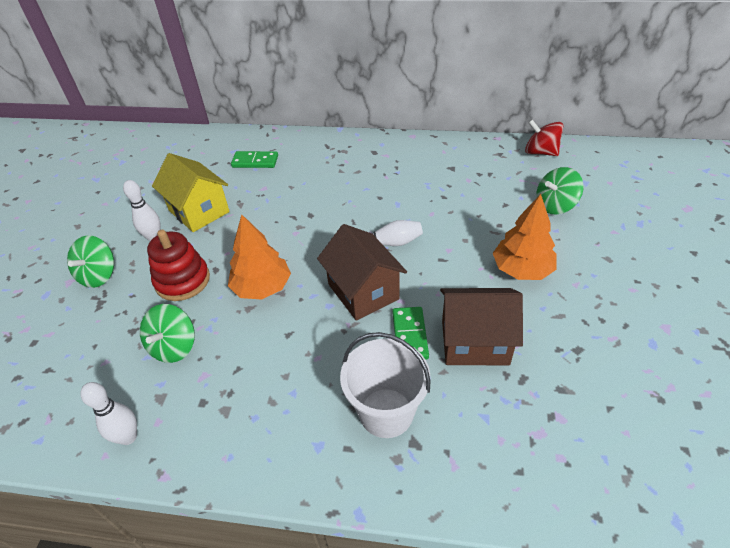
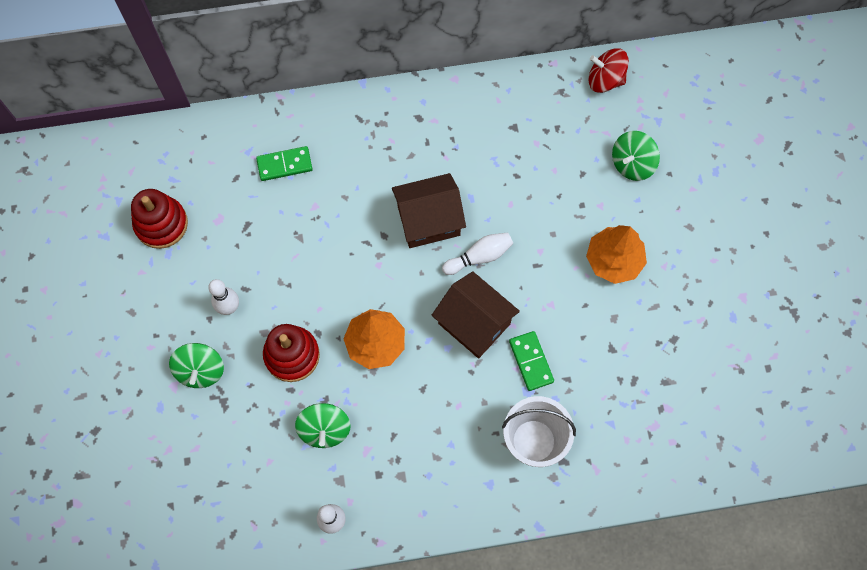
camera: 20 degrees left, 25 degrees up
(141, 179) = (161, 224): none -> red stacking toy
(199, 211) = (258, 258): yellow house -> none
(474, 342) = (588, 354): brown house -> brown house (428, 221)

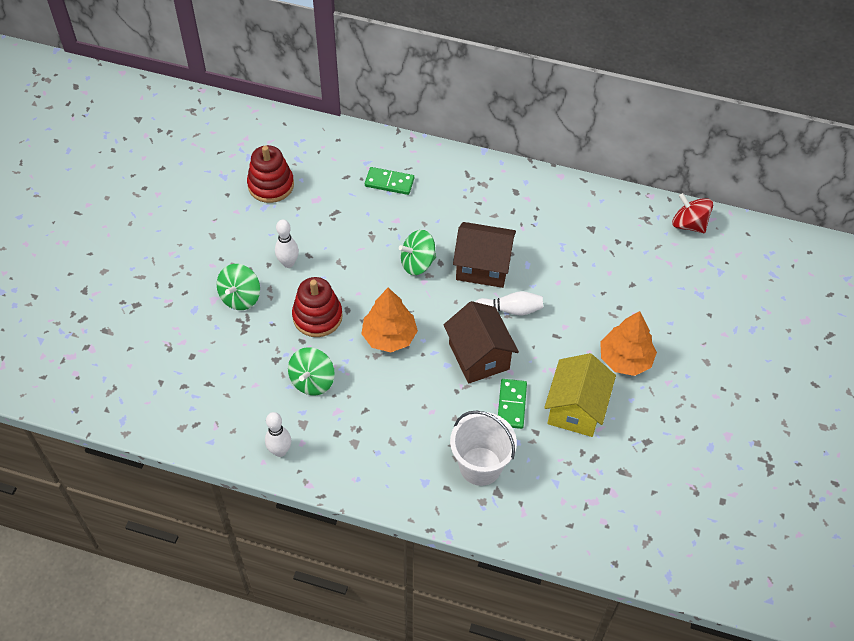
camera: 25 degrees right, 15 degrees down
(593, 336) = (576, 409): none -> yellow house
(632, 164) = (680, 294): green spinning top -> green spinning top (417, 263)

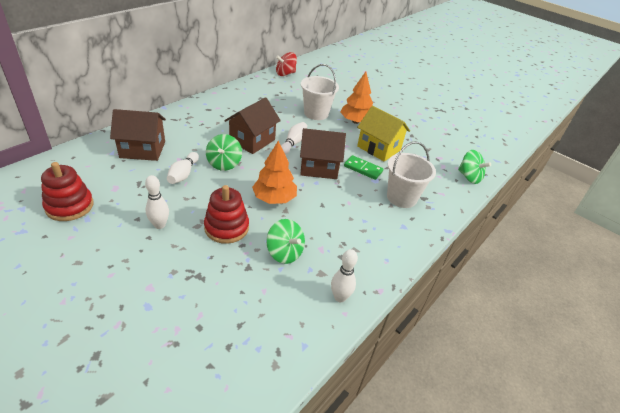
camera: 70 degrees left, 15 degrees down
(240, 297) = (165, 267): green spinning top -> green spinning top (469, 177)
(374, 238) = (183, 174): none -> white bowling pin
(389, 182) = (143, 150): green domino -> brown house
(606, 305) = (316, 113): none -> white bucket

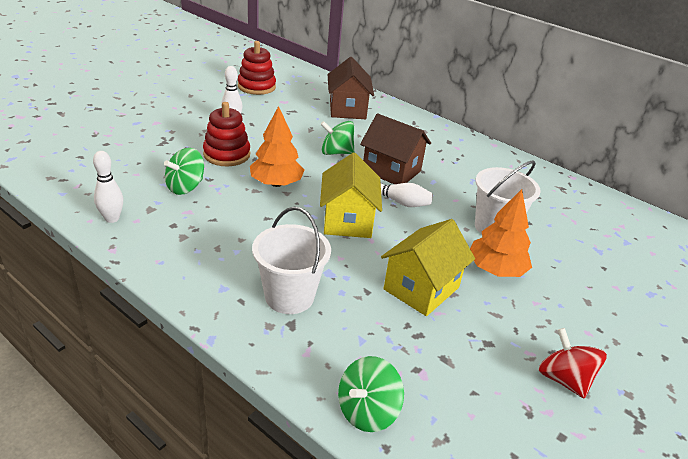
camera: 90 degrees right, 5 degrees down
(183, 174) = (311, 131): white bowling pin -> none
(285, 74) = (604, 203): red spinning top -> red spinning top (564, 379)
(319, 167) = (347, 220): brown house -> yellow house
(363, 169) = (355, 263): green domino -> none

